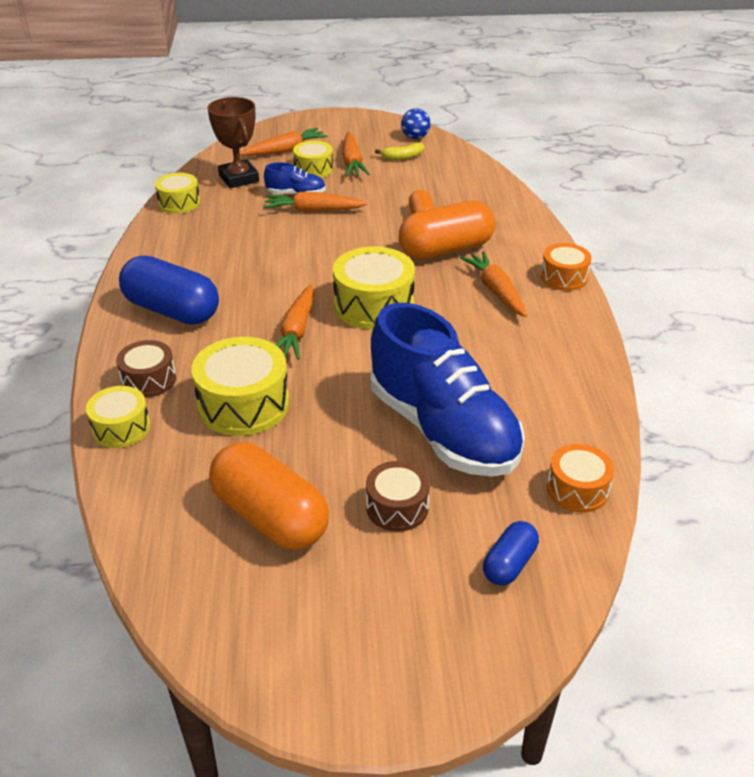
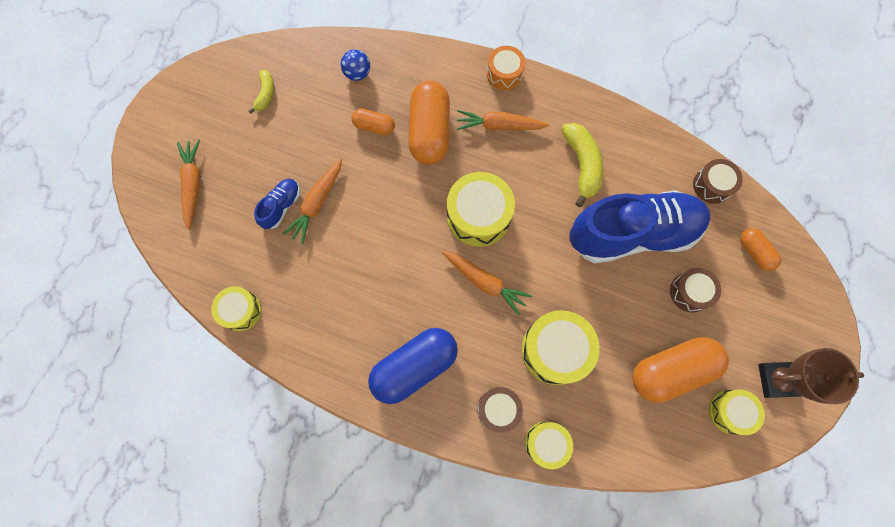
camera: 65 degrees left, 35 degrees up
(239, 178) = (224, 244): brown trophy -> brown trophy (777, 380)
(313, 169) = (244, 175): yellow drum -> yellow drum (730, 411)
(352, 162) = (250, 138): orange carrot -> none
(415, 137) = (235, 68): blue ball -> blue ball (357, 73)
(501, 363) = (582, 165): none -> yellow banana
(509, 564) = (754, 252): blue capsule -> orange capsule
(577, 489) = (712, 185): orange drum -> brown drum

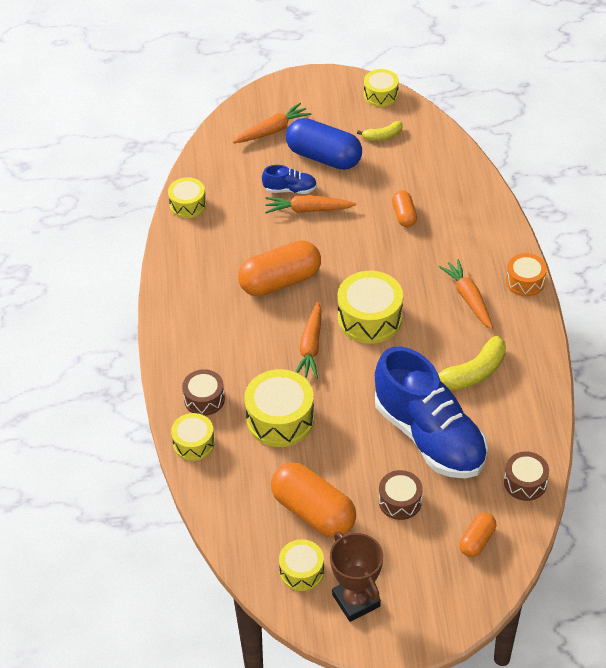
camera: 65 degrees right, 25 degrees down
(212, 69) = (381, 95): none -> yellow drum
(357, 73) = (446, 183): blue ball -> none
(414, 367) = (207, 329): blue capsule -> blue capsule (324, 157)
(430, 132) = (426, 253): orange capsule -> orange capsule (280, 281)

